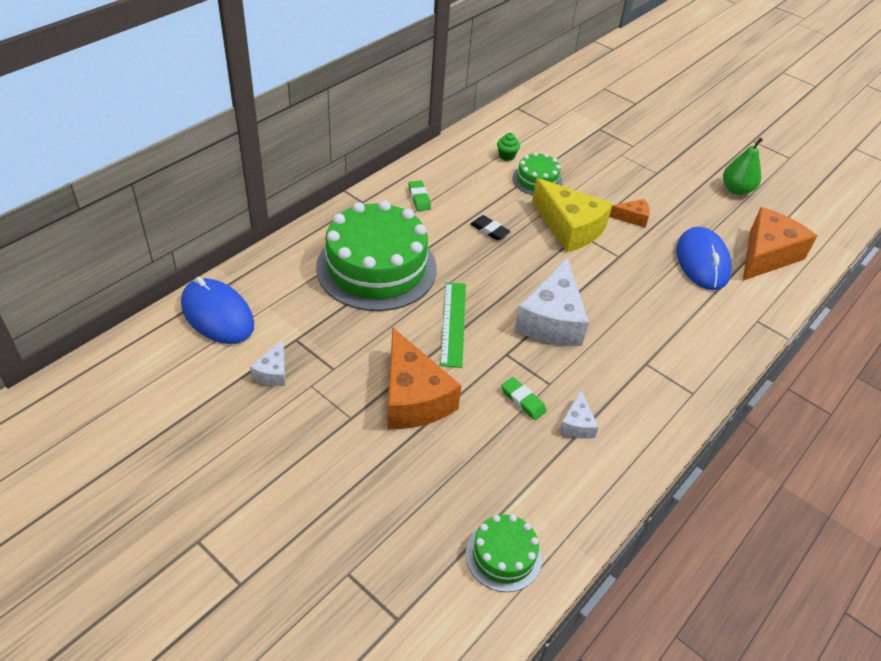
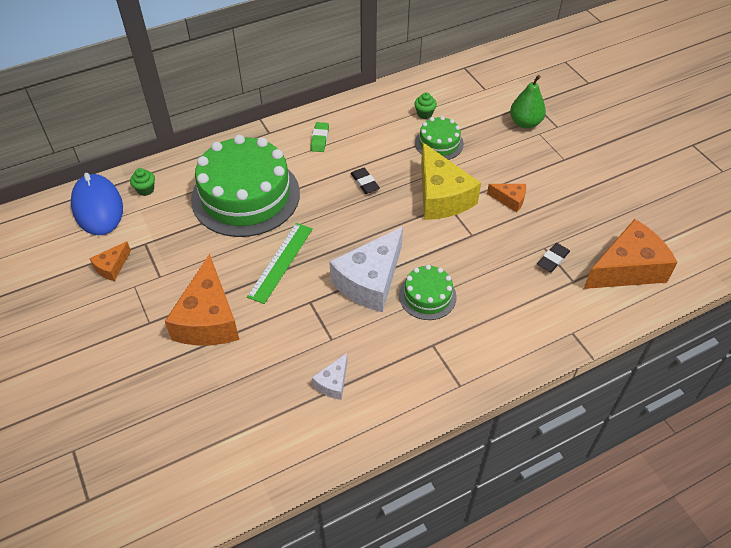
camera: 25 degrees right, 5 degrees up
(262, 285) = (145, 190): none -> green cupcake
(273, 372) = (112, 267): white cheese -> orange cheese
(503, 555) = (200, 477): green cake -> green cake (427, 296)
(522, 401) = (298, 348): green eraser -> none
(702, 262) = (553, 260): blue mouse -> black eraser
(736, 190) = (639, 194): green pear -> green pear (525, 123)

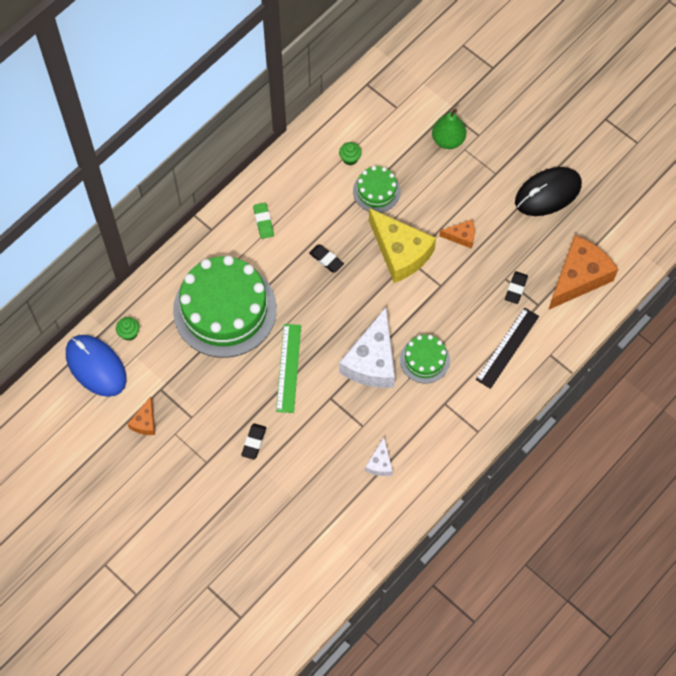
camera: 20 degrees left, 15 degrees up
(208, 319) = (254, 442): orange cheese -> black eraser
(524, 311) = (507, 347): none -> black ruler
(614, 188) = (548, 193): none -> black mouse

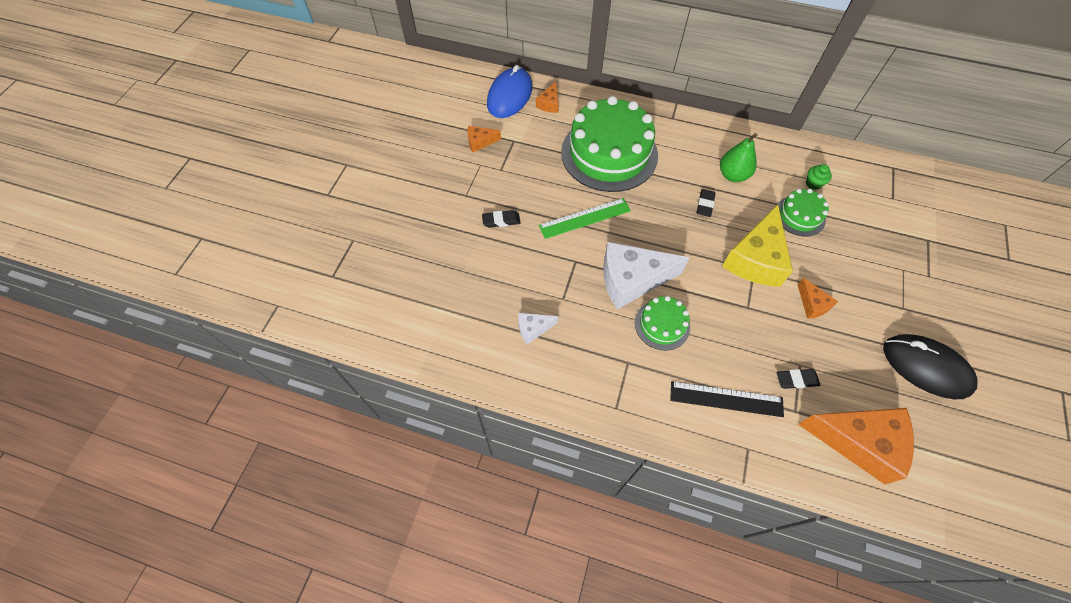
camera: 65 degrees right, 5 degrees down
(129, 333) = (549, 104): green cupcake -> orange cheese
(263, 222) = (705, 148): green eraser -> none
(448, 140) = (899, 252): green pear -> green pear (733, 175)

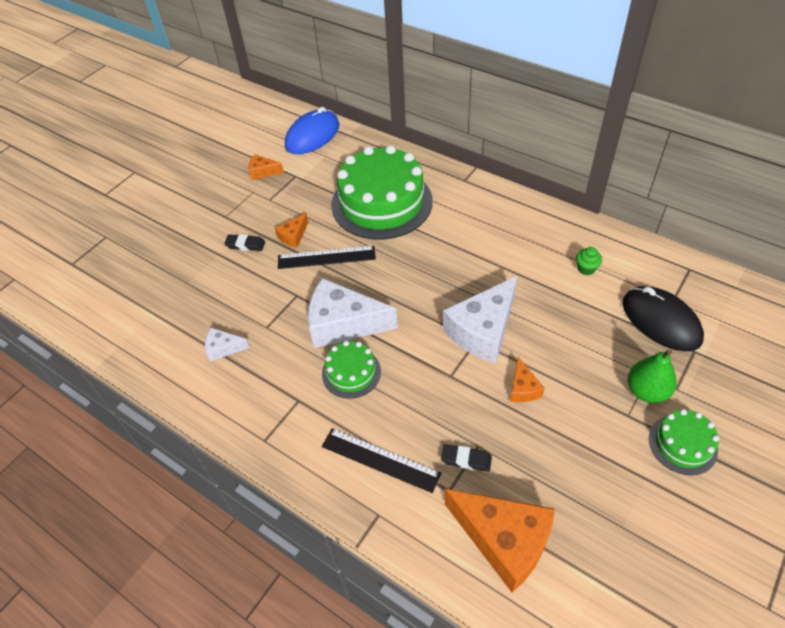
camera: 20 degrees right, 10 degrees down
(549, 104) = (346, 148): orange cheese -> orange cheese (293, 236)
(585, 218) = (326, 257): green ruler -> black ruler
(705, 205) = (455, 268): black eraser -> none
(733, 175) = (500, 245): green pear -> green pear (646, 391)
(755, 259) = (483, 330): yellow cheese -> white cheese
(799, 216) = (554, 297): green cake -> green cake (682, 444)
(926, 367) = (623, 483): black mouse -> black mouse (661, 321)

